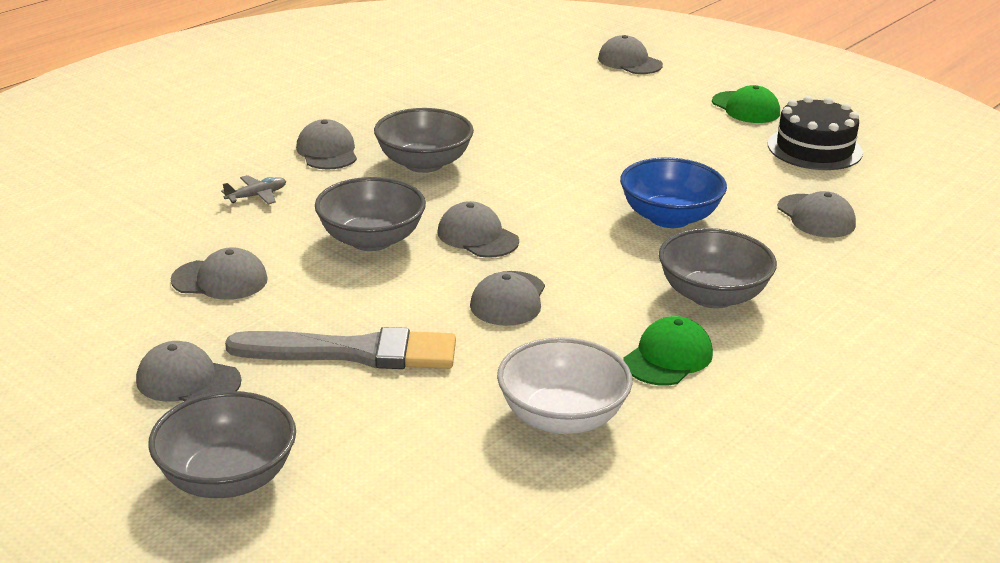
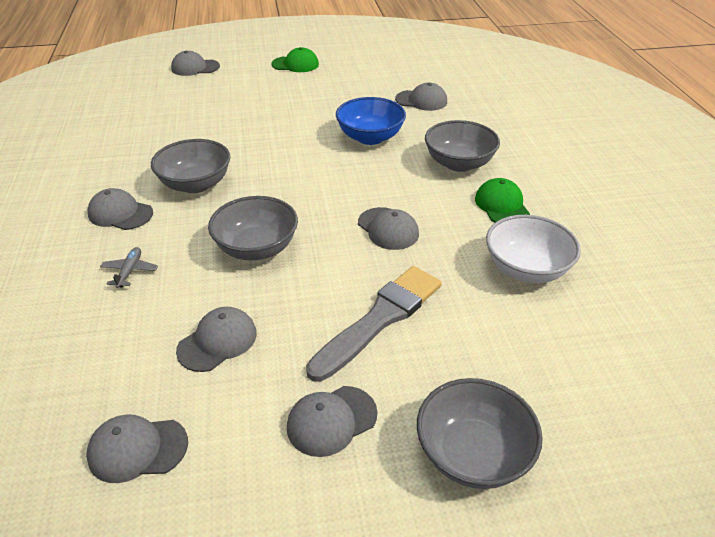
camera: 50 degrees left, 10 degrees up
(477, 236) = (307, 206): grey cap -> grey cap (137, 449)
(814, 148) = (360, 69): black cake -> none

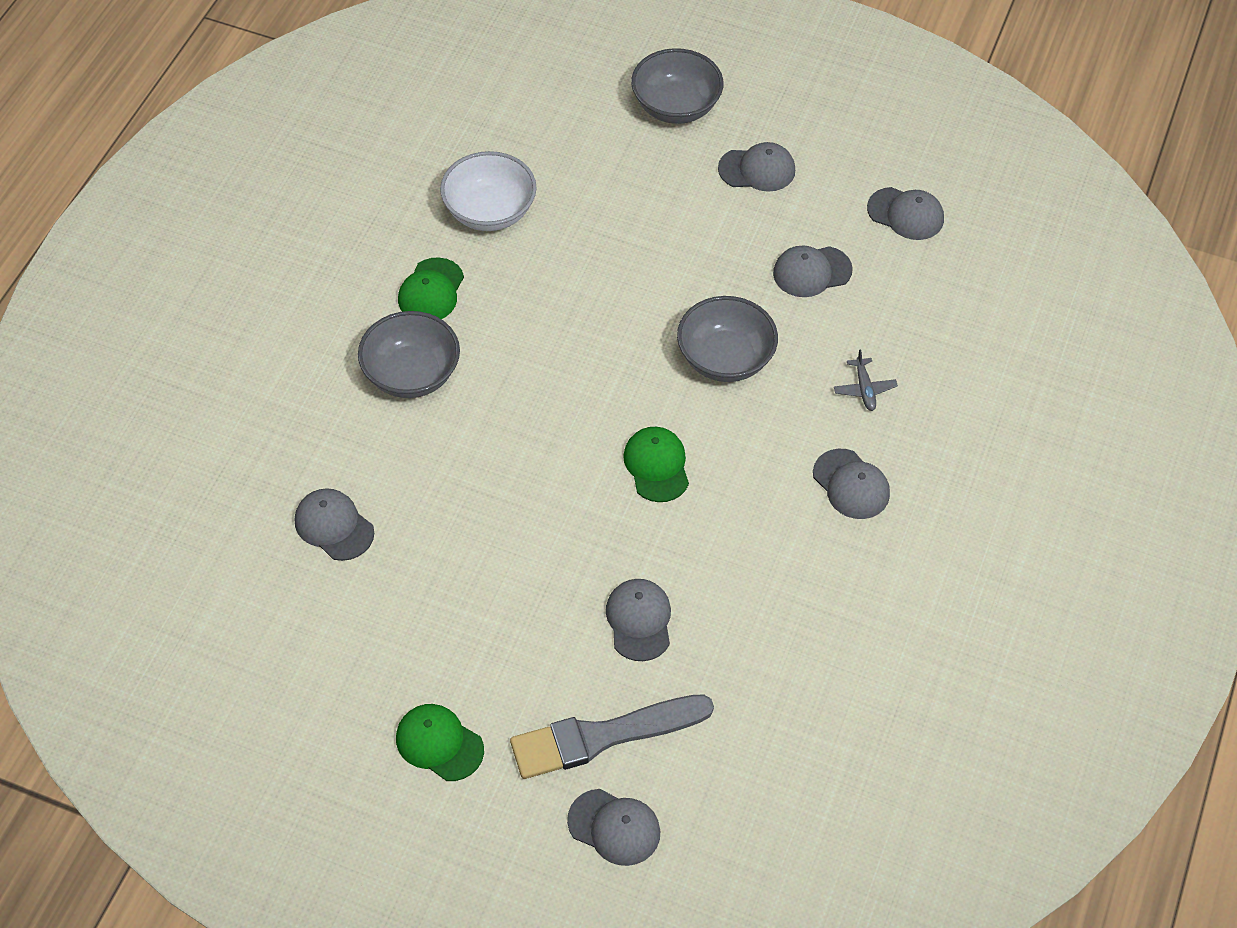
camera: 150 degrees left, 15 degrees up
(130, 271) = (864, 389): grey plane -> grey plane turned 45 degrees counterclockwise
(195, 184) = (745, 495): grey bowl -> none
(265, 177) = (656, 466): none -> green cap
(370, 137) = (474, 478): blue bowl -> none
(379, 319) = (662, 227): grey brush -> grey brush (603, 736)
(388, 229) = (576, 319): grey cap -> grey cap (639, 620)

